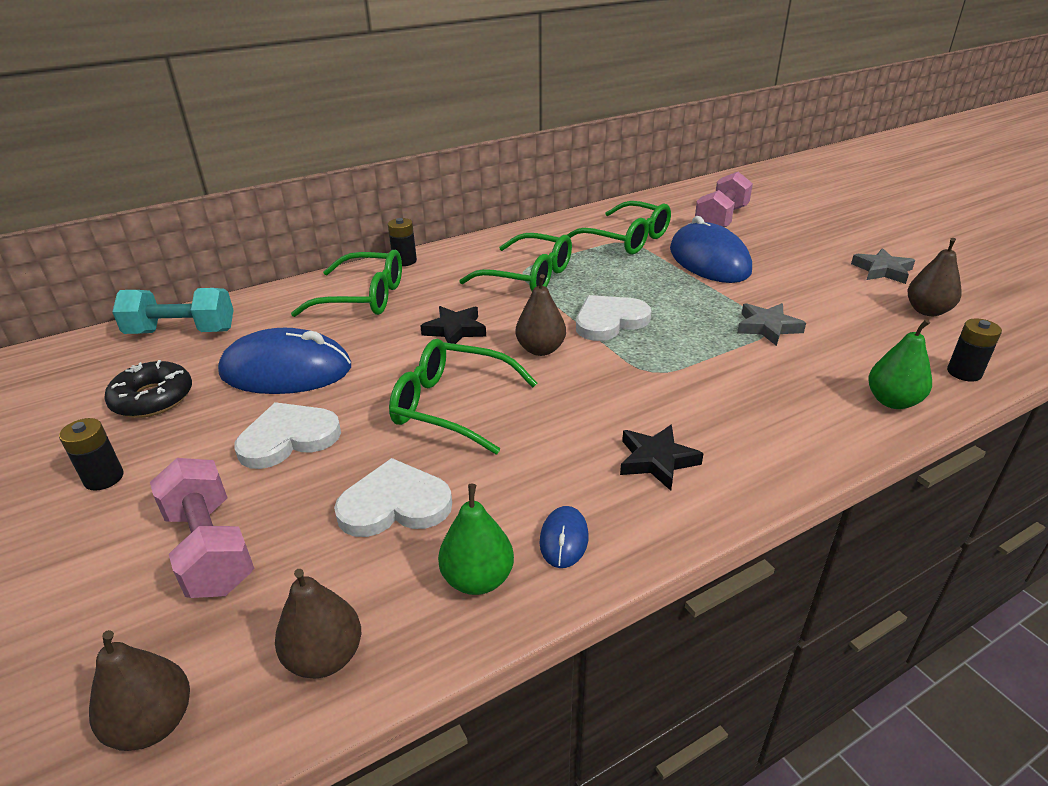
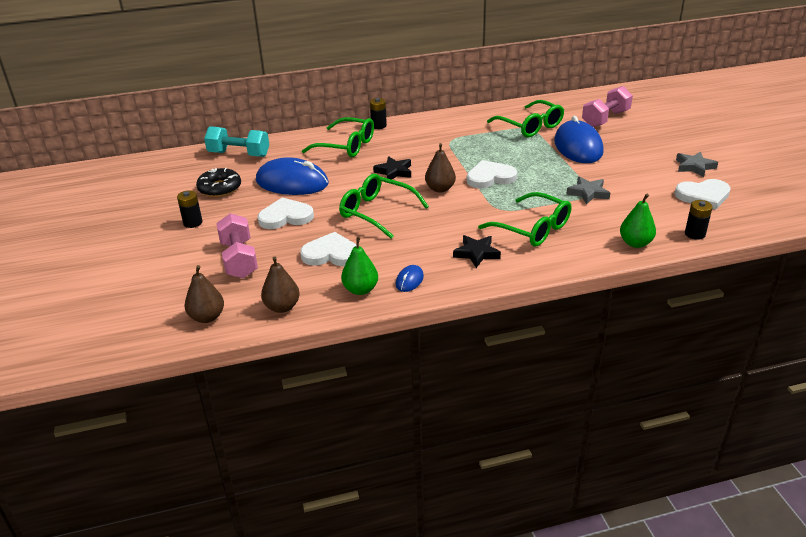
camera: 15 degrees right, 0 degrees up
(528, 276) = (453, 144): green glasses -> green glasses (532, 229)
(927, 311) = (703, 196): brown pear -> white heart

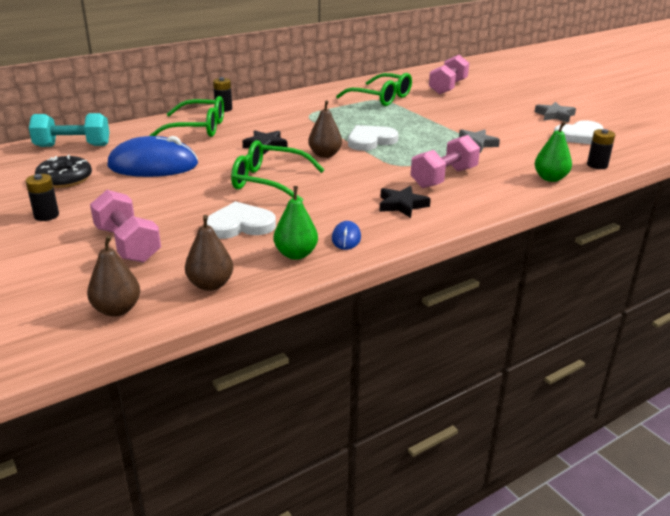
camera: 20 degrees left, 5 degrees down
(285, 217) = (163, 197): white heart -> none
(532, 229) = (444, 178): green glasses -> pink dumbbell
(578, 147) = (438, 109): blue mouse -> none

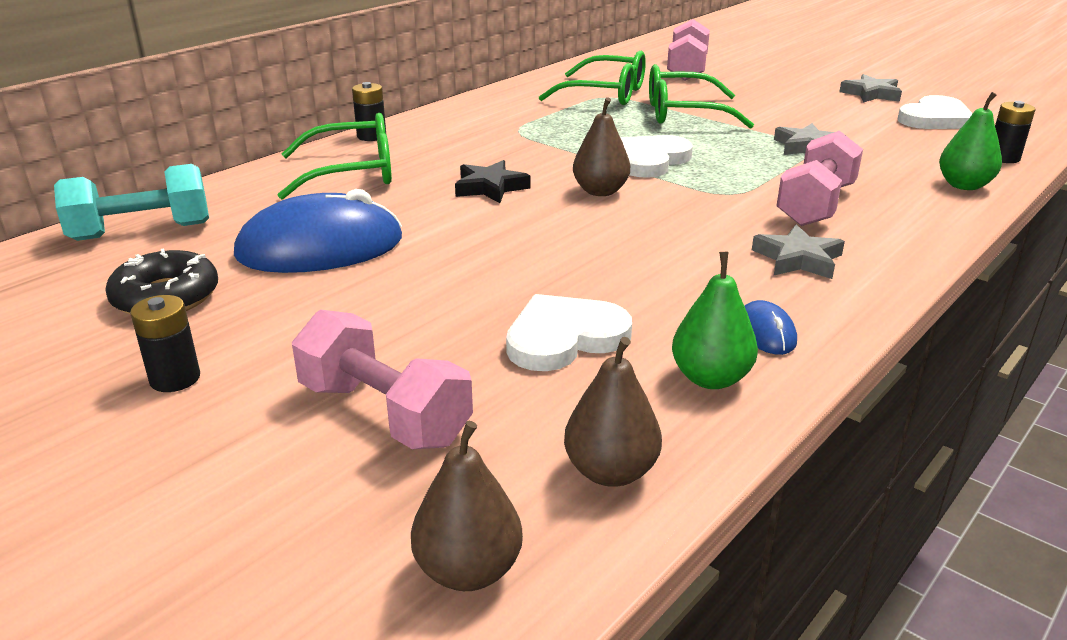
camera: 15 degrees left, 0 degrees up
(269, 181) = (548, 249): green glasses -> green glasses (683, 113)
(402, 205) = (798, 259): black star -> grey star

